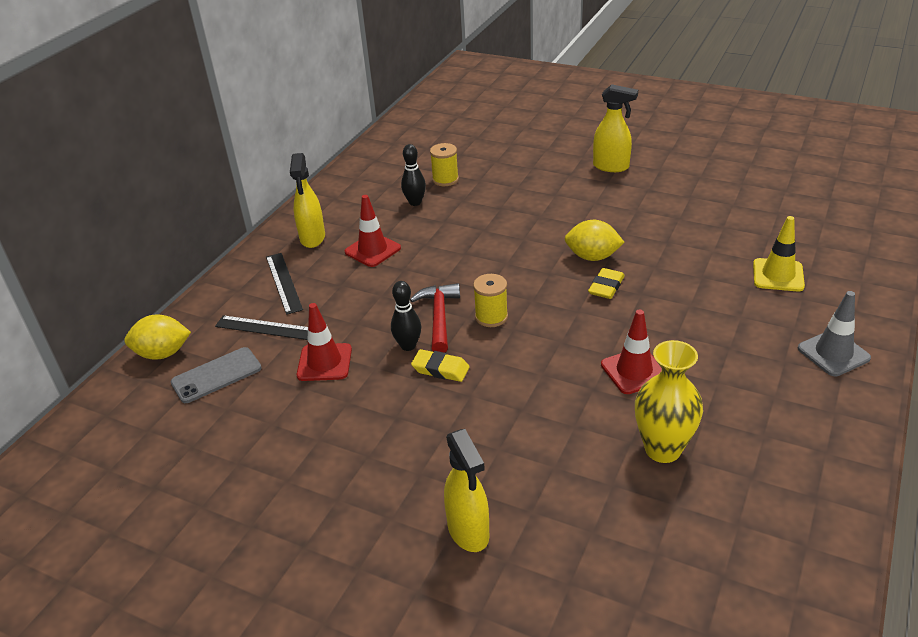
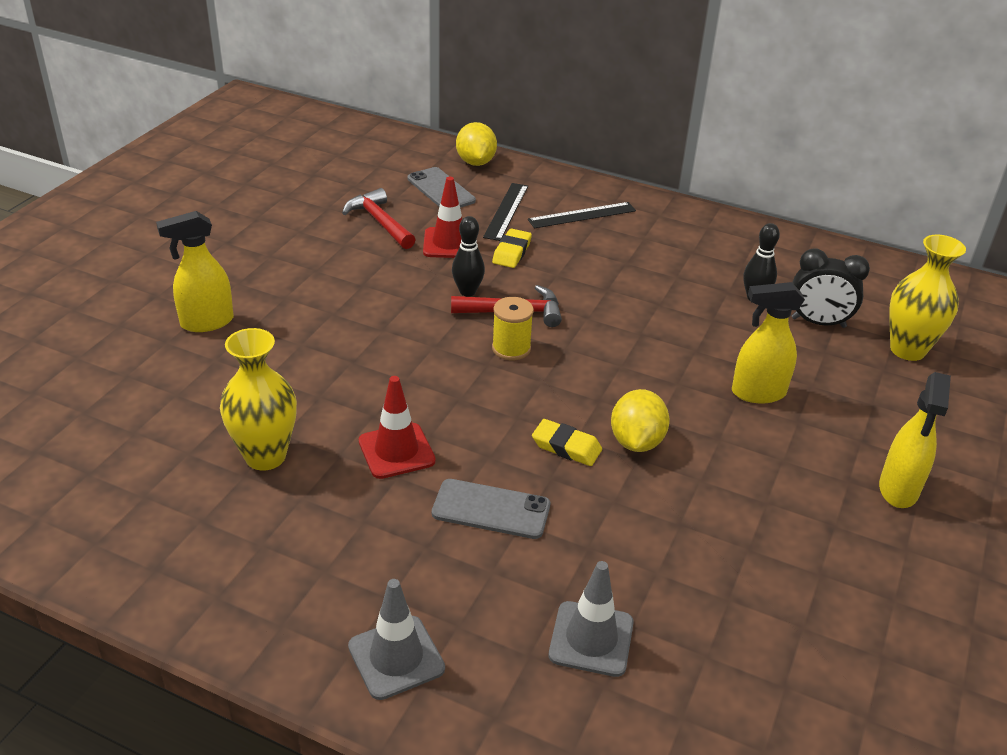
camera: 85 degrees right, 0 degrees up
(276, 416) = (379, 222): none -> red hammer
(312, 238) = (666, 228): yellow spray bottle -> yellow spray bottle (757, 393)
(372, 250) = (644, 268): red traffic cone -> none
(440, 369) = (426, 311): yellow eraser -> yellow eraser (511, 252)
(445, 180) = (818, 323): yellow spool -> black clock
(474, 151) = (907, 350): none -> yellow vase
(682, 319) = (491, 509): none -> grey phone
(778, 275) = (591, 639): yellow traffic cone -> grey traffic cone

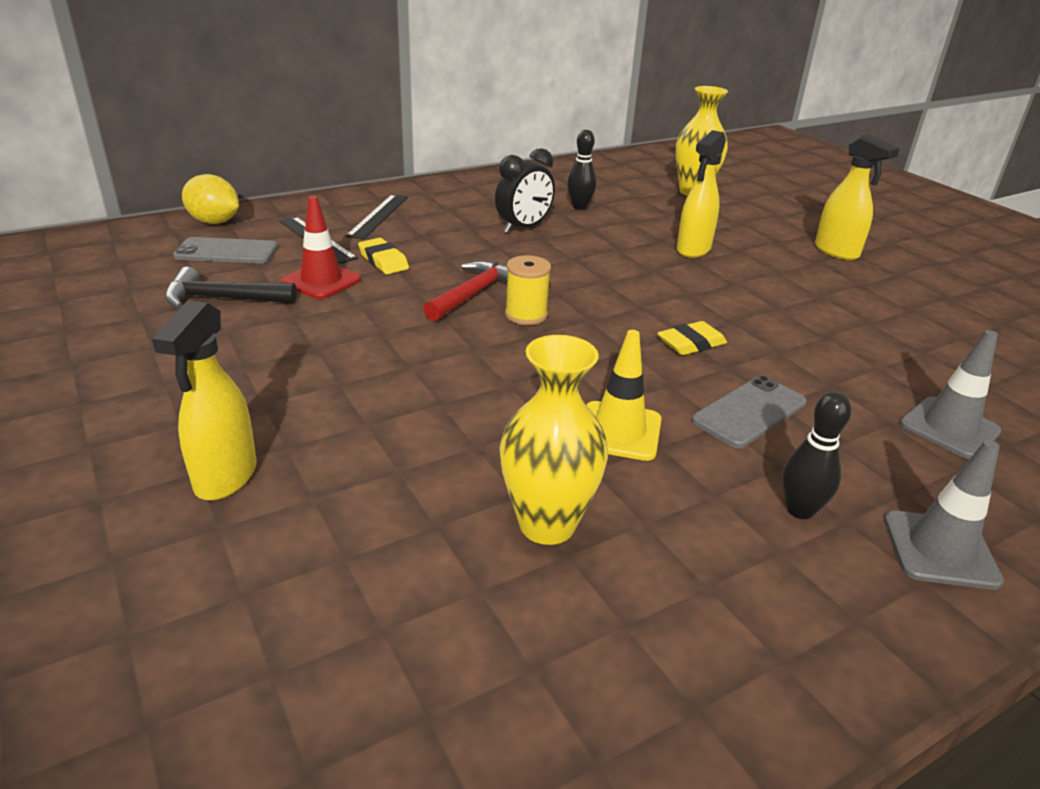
camera: 55 degrees left, 5 degrees down
(379, 222) = (222, 299): red hammer -> black hammer
(396, 451) = (619, 431): red traffic cone -> yellow traffic cone
(467, 291) = (412, 301): black bowling pin -> black bowling pin (800, 510)
(636, 442) = (710, 313): yellow lemon -> none
(818, 323) = (634, 202): black clock -> black clock (523, 228)

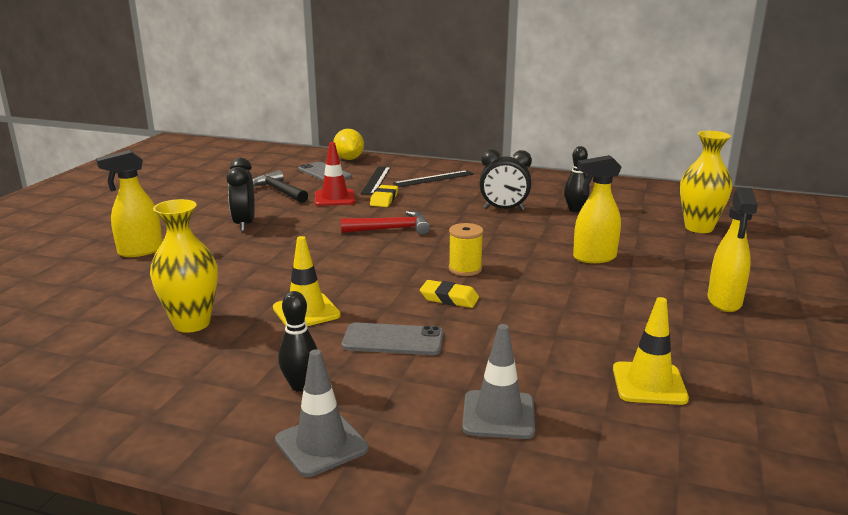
camera: 50 degrees right, 10 degrees down
(287, 364) = (244, 224): none -> black clock
(526, 315) = (393, 248): yellow spool -> yellow spool (465, 269)
(945, 342) = (649, 384): none -> yellow traffic cone

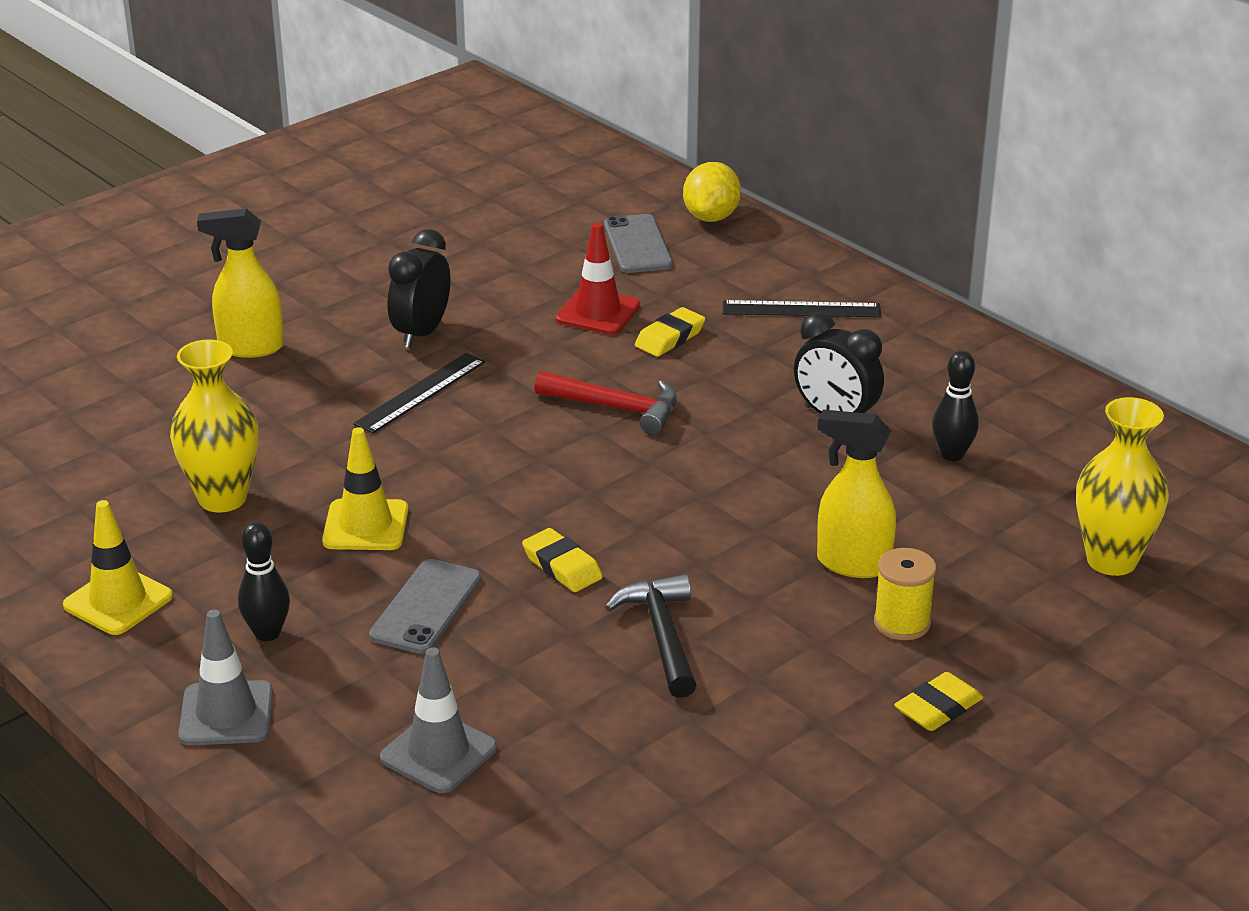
camera: 30 degrees right, 10 degrees up
(279, 191) = (530, 271): black hammer -> black hammer (662, 635)
(376, 180) = (703, 286): black ruler -> black ruler (420, 392)
(393, 340) = (426, 607): grey phone -> grey phone turned 75 degrees clockwise
(465, 269) = (639, 522): yellow spool -> yellow spool (902, 623)
(649, 384) = (660, 784): yellow traffic cone -> yellow traffic cone (118, 601)
(724, 302) = (938, 708): yellow spray bottle -> yellow eraser

